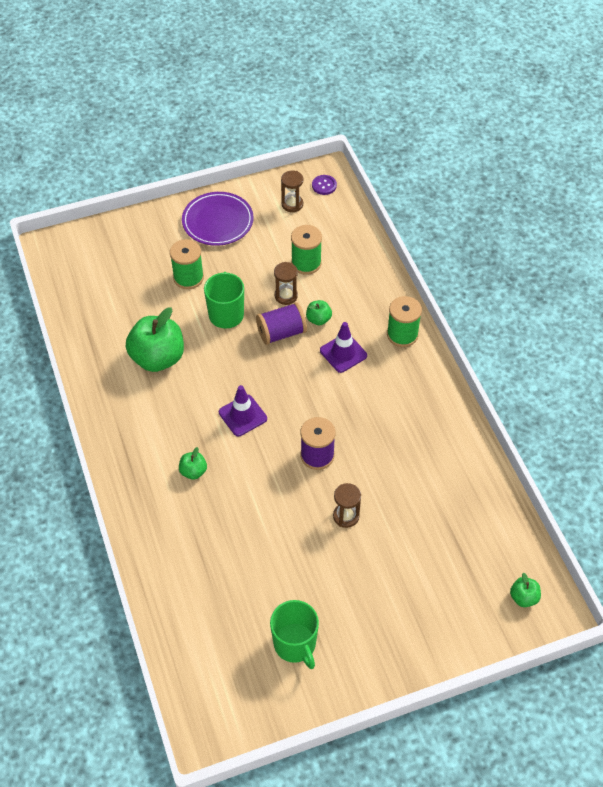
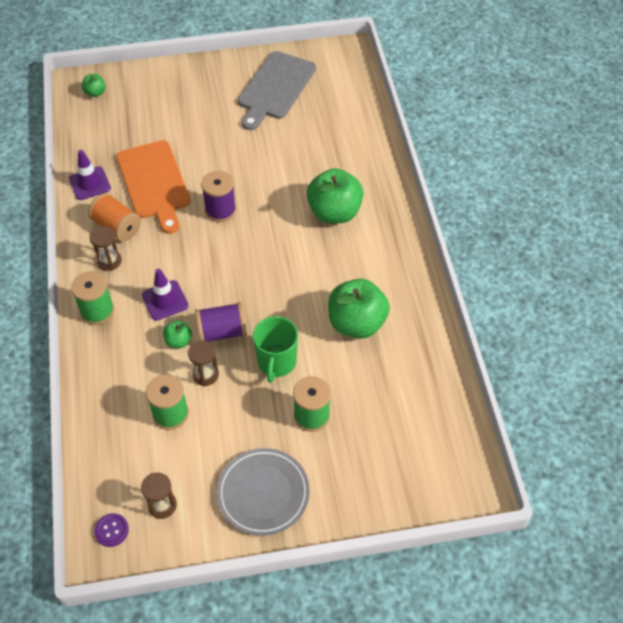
camera: 170 degrees left, 0 degrees up
(193, 471) = (334, 212): green apple -> green apple, size x2.16
(218, 221) = (263, 493): purple plate -> grey plate
(242, 415) = (280, 254): purple traffic cone -> purple traffic cone (90, 183)
(295, 644) = (275, 88): green mug -> grey cutting board
(346, 516) = (211, 161): brown hourglass -> brown hourglass (109, 261)
(400, 478) = (154, 183): none -> orange cutting board
(419, 420) = (117, 227): none -> orange spool

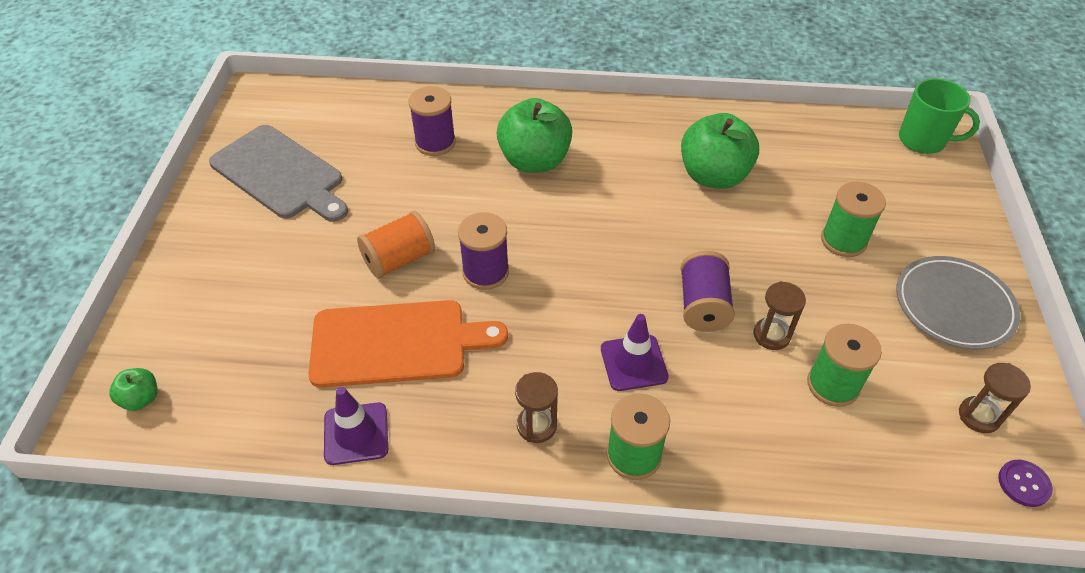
camera: 75 degrees left, 5 degrees down
(117, 227) = (469, 406): orange spool -> orange spool (399, 259)
(178, 341) = (710, 357): green apple -> none
(276, 362) = (761, 258): green mug -> green mug (923, 140)
(333, 154) = (435, 143): none -> purple spool

